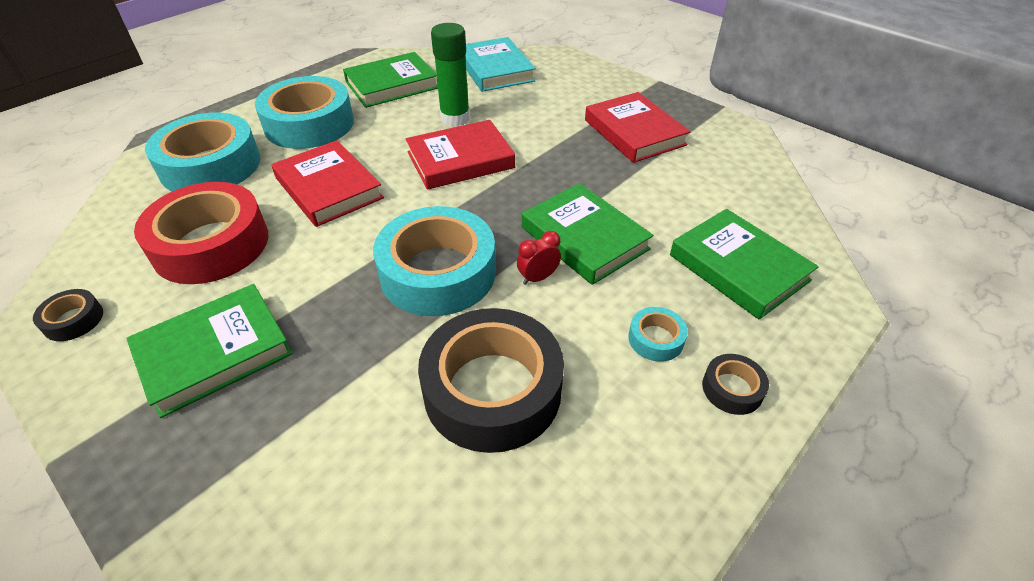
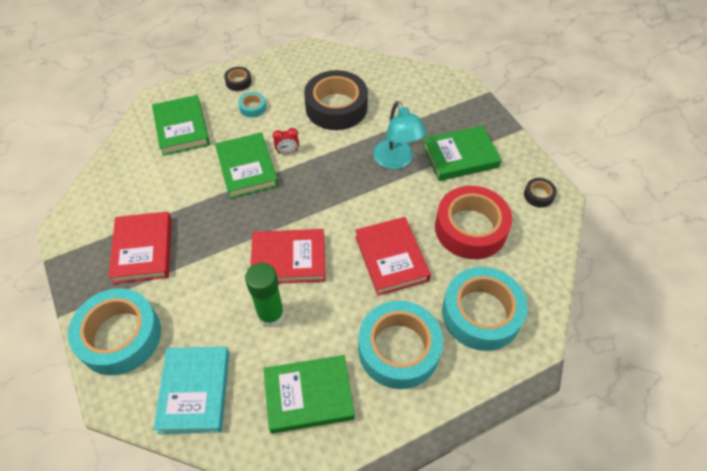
camera: 160 degrees left, 10 degrees up
(340, 312) = (396, 161): none -> turquoise lamp
(438, 272) = (339, 170): turquoise tape -> turquoise tape (120, 336)

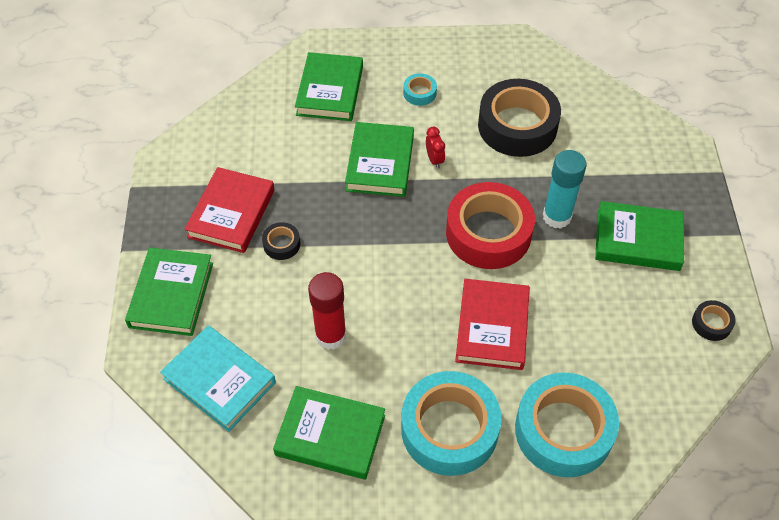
camera: 25 degrees right, 0 degrees up
(120, 336) = (171, 295): turquoise tape -> green book
(194, 391) = (219, 381): turquoise book -> turquoise book turned 75 degrees counterclockwise
(238, 82) = (418, 56): black tape -> black tape (281, 244)
(271, 315) = (330, 336): green glue stick -> red glue stick
(287, 151) = (434, 160): red clock -> red clock turned 120 degrees counterclockwise
(288, 259) = (377, 283): red book -> none
(396, 161) = (557, 217): turquoise lamp -> turquoise glue stick
(470, 228) = (604, 330): red tape -> red tape (488, 233)

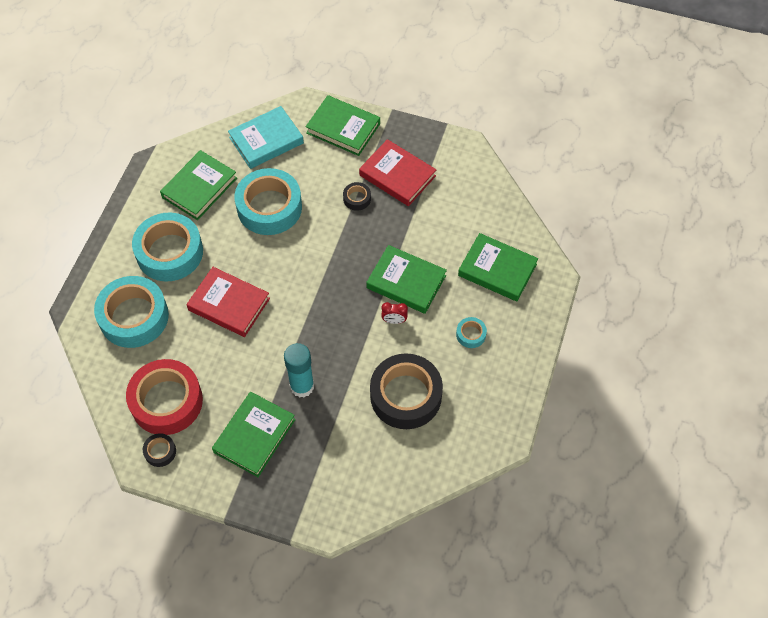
camera: 110 degrees right, 5 degrees up
(330, 336) = (269, 207): red glue stick -> turquoise tape
(488, 233) = (308, 332): red tape -> red tape (166, 401)

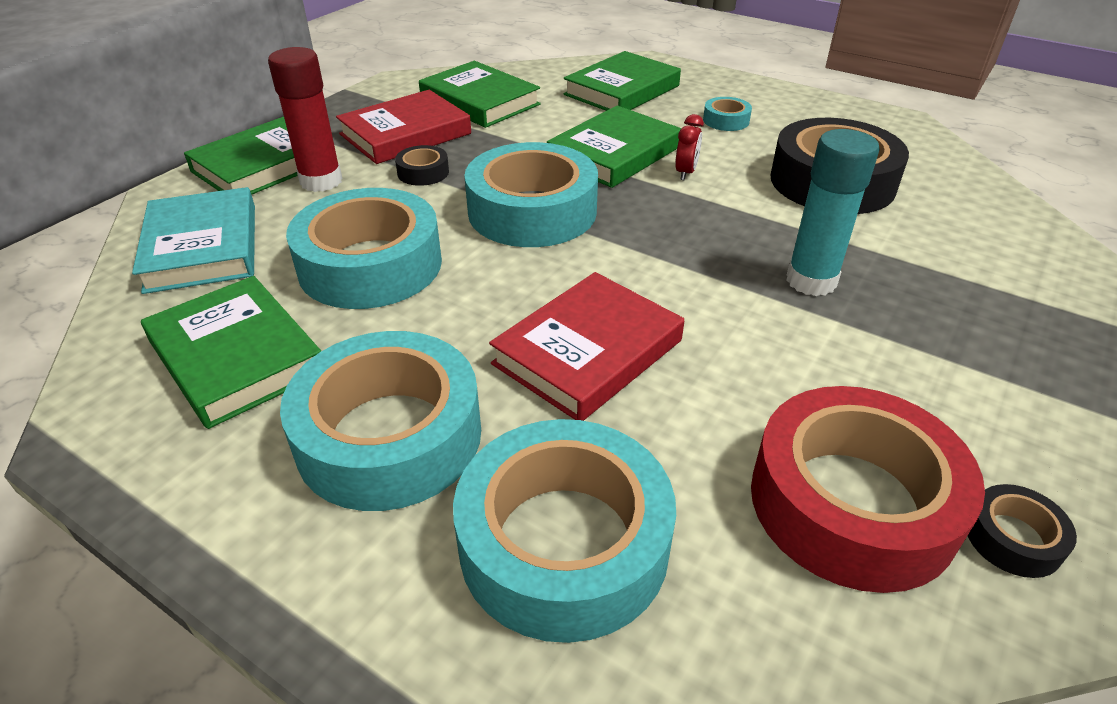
camera: 75 degrees left, 20 degrees down
(254, 436) = (935, 358): green book -> green book (480, 101)
(332, 257) = (532, 211): none -> turquoise tape
(335, 159) = (321, 181): none -> red glue stick

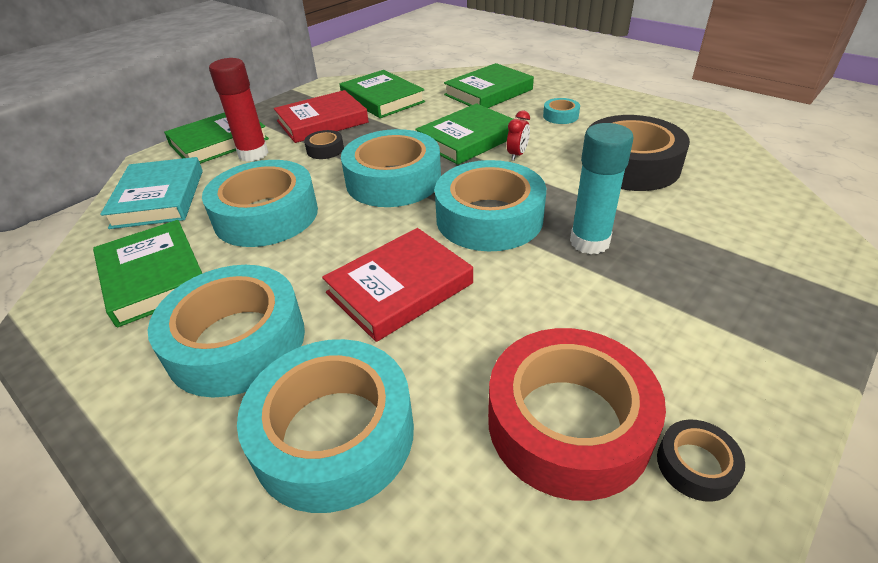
camera: 10 degrees right, 0 degrees up
(675, 256) = (489, 218): none -> turquoise tape

